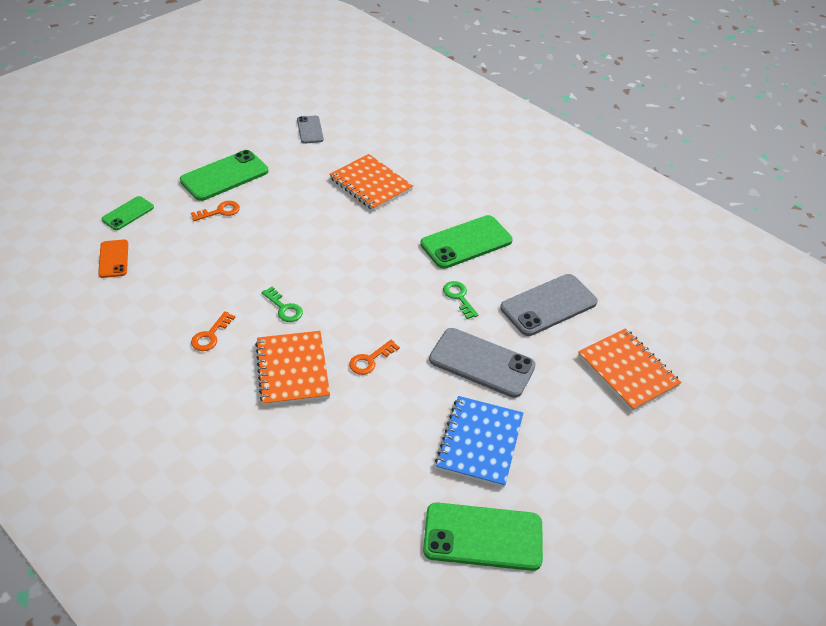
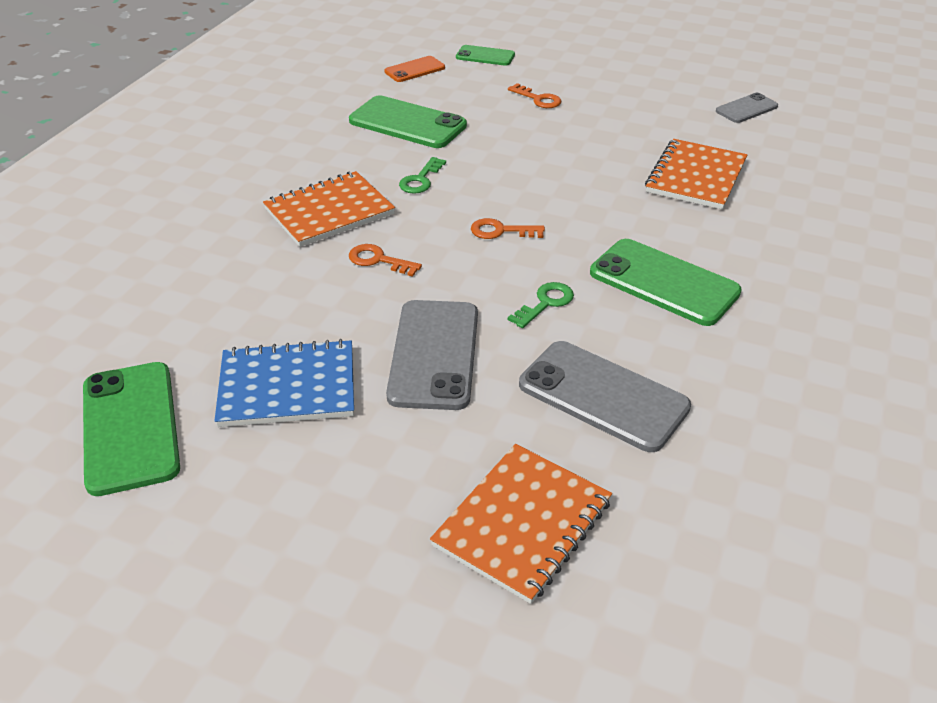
camera: 70 degrees right, 5 degrees down
(210, 335) = (347, 149): orange key -> orange key (501, 231)
(224, 176) = (598, 85): green phone -> green phone (407, 123)

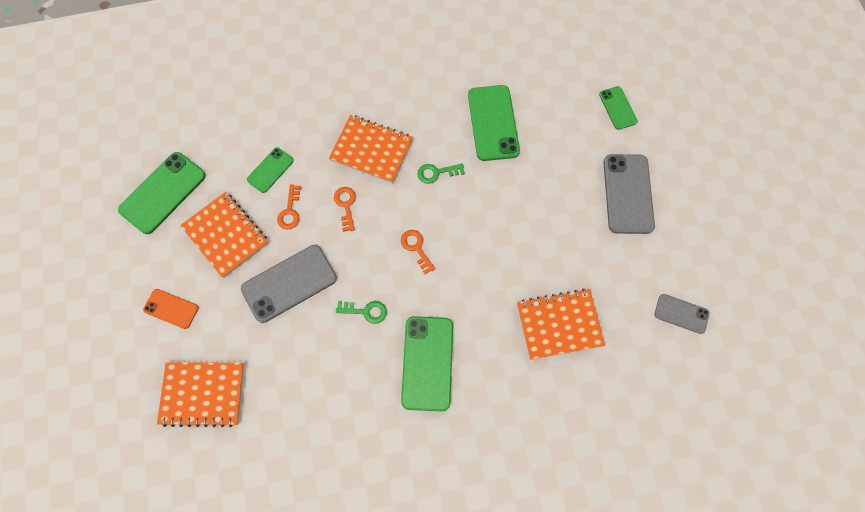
camera: 55 degrees right, 30 degrees up
(244, 303) = (270, 170): none -> green phone
(287, 386) = (226, 235): blue notebook -> orange notebook
(414, 70) = (563, 80): orange phone -> orange phone (171, 308)
(538, 99) = (584, 176): orange key -> orange key (290, 211)
(603, 396) = (309, 382): grey phone -> grey phone (628, 194)

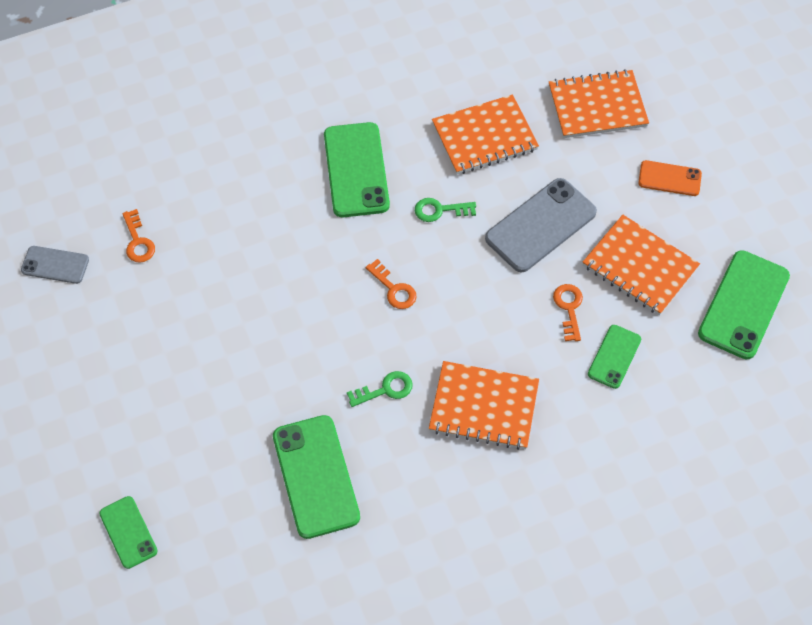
camera: 170 degrees right, 10 degrees down
(346, 205) = (498, 327): orange key -> orange key (138, 241)
(559, 324) = (205, 231): orange notebook -> orange notebook (484, 137)
(628, 194) = (116, 403): grey phone -> none

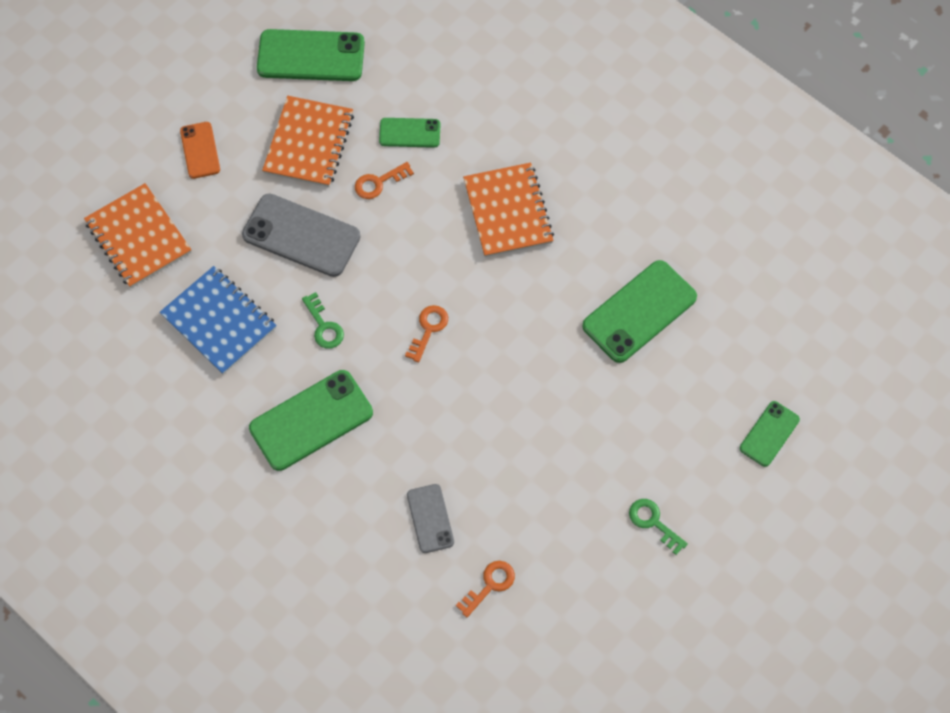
camera: 115 degrees left, 5 degrees up
(55, 265) = (555, 651): grey phone -> grey phone (430, 518)
(385, 389) = (531, 293): green key -> green key (653, 522)
(484, 137) = (219, 321): orange notebook -> blue notebook

